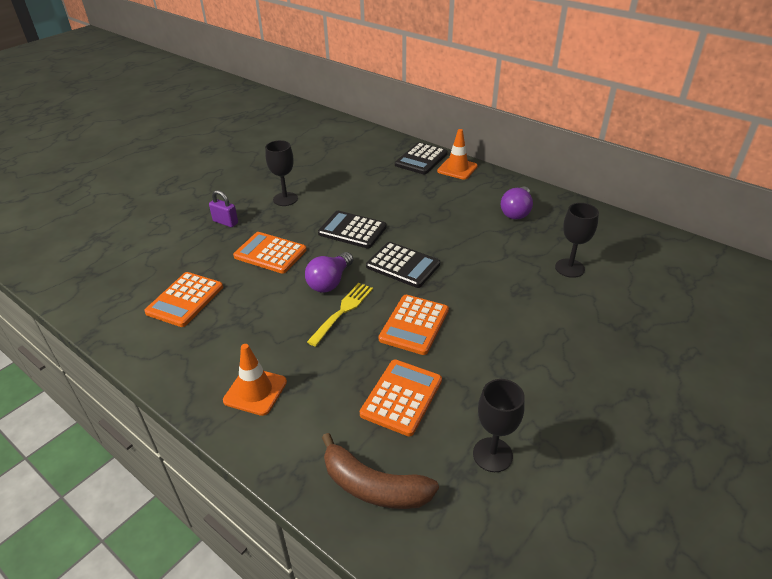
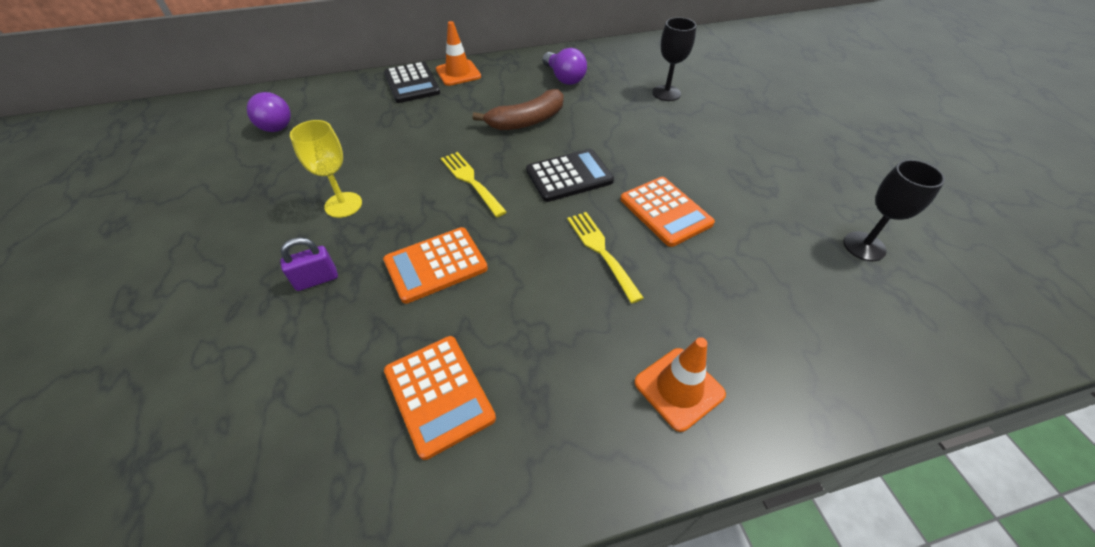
camera: 55 degrees left, 10 degrees up
(285, 199) = (343, 205): black goblet -> yellow goblet
(330, 282) = (543, 239): purple light bulb -> purple light bulb (276, 123)
(352, 230) = (472, 181): black calculator -> yellow fork
(374, 486) = (873, 346): brown banana -> brown banana (527, 121)
(402, 397) = (762, 269): orange calculator -> none

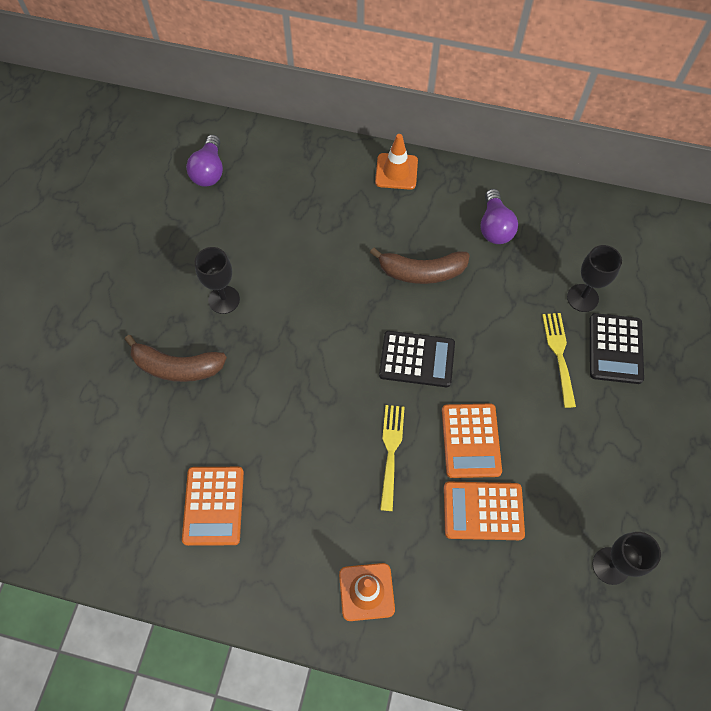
camera: 30 degrees right, 15 degrees up
(316, 280) = (177, 367): purple padlock -> brown banana
(343, 205) = (224, 299): yellow goblet -> black goblet
(411, 83) = (345, 167): black calculator -> black calculator (615, 349)
(435, 265) = (263, 397): orange calculator -> orange calculator (483, 510)
(472, 181) = (333, 324): yellow fork -> yellow fork (559, 355)

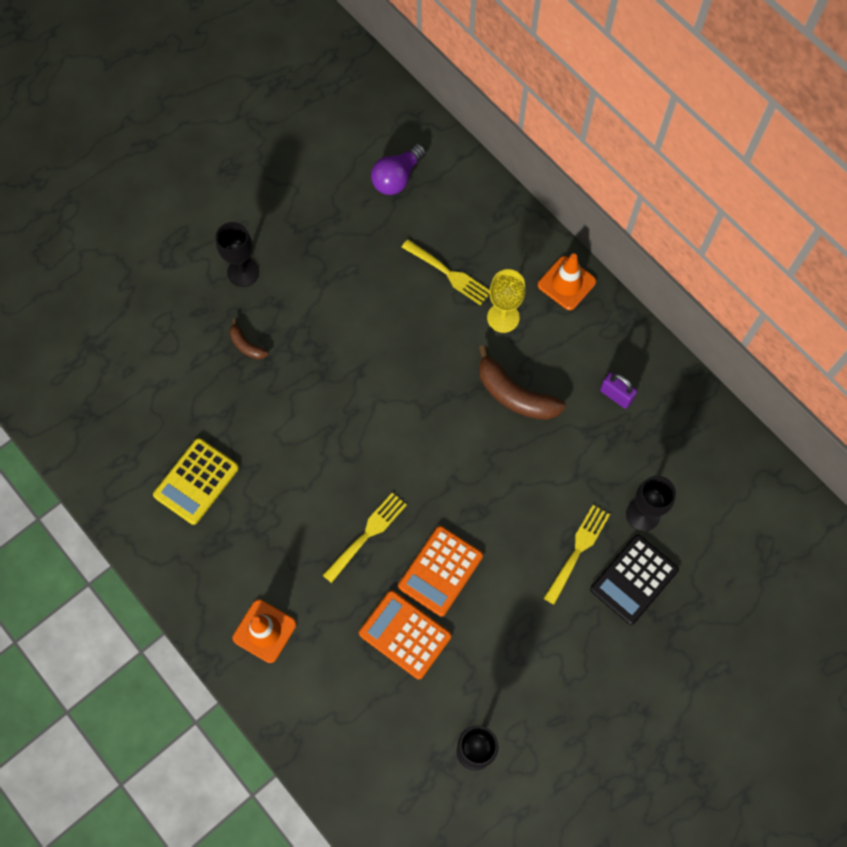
camera: 35 degrees right, 5 degrees up
(177, 367) = (246, 345): brown banana -> brown banana, size x0.51
(213, 505) = (196, 481): orange calculator -> yellow calculator
(224, 299) = (325, 310): black goblet -> black goblet (243, 272)
(302, 216) = (448, 273): none -> yellow fork
(369, 222) = (503, 317): none -> yellow goblet
(417, 359) = (449, 471): black calculator -> none
(494, 227) = (616, 395): purple light bulb -> purple padlock

